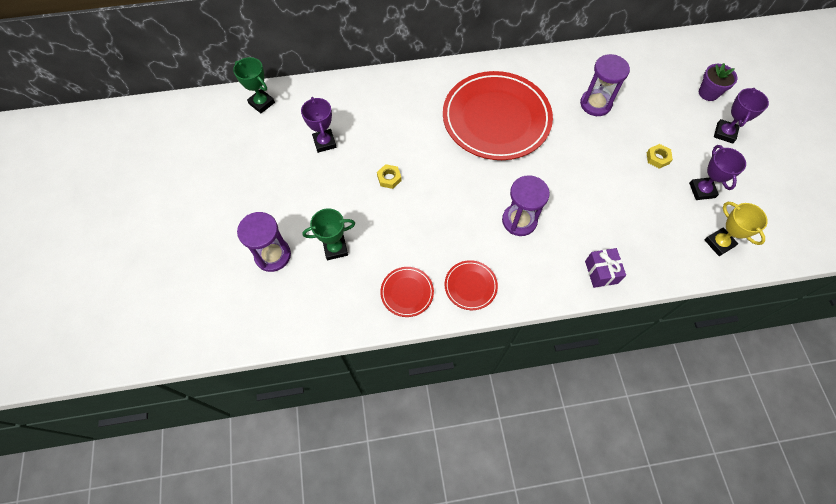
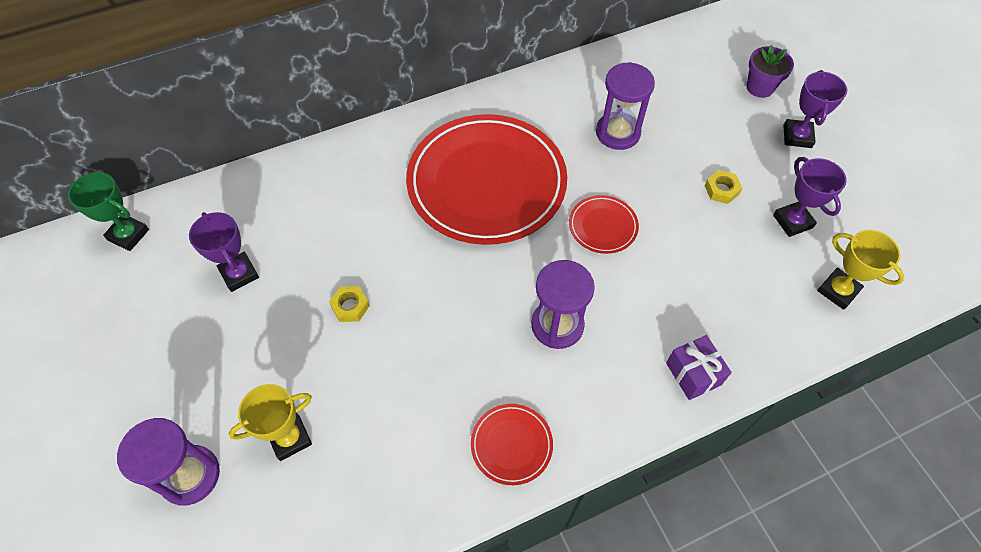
camera: 15 degrees left, 5 degrees down
(335, 248) = (290, 438): green trophy -> yellow trophy
(407, 292) = (417, 481): red plate -> red plate (603, 226)

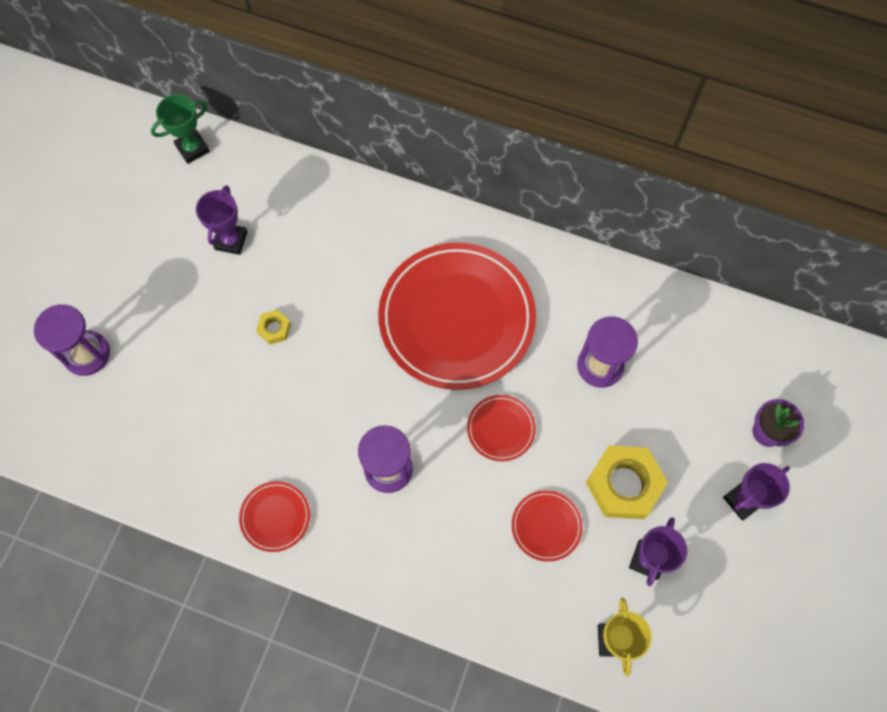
camera: 45 degrees right, 10 degrees up
(128, 235) = (192, 148): green trophy -> green trophy turned 75 degrees clockwise
(290, 438) = (158, 384): yellow trophy -> none
(693, 374) = (438, 590): purple gift -> none
(708, 260) = (546, 526): none -> red plate
(721, 190) = (624, 484): yellow nut -> yellow nut, size x2.13

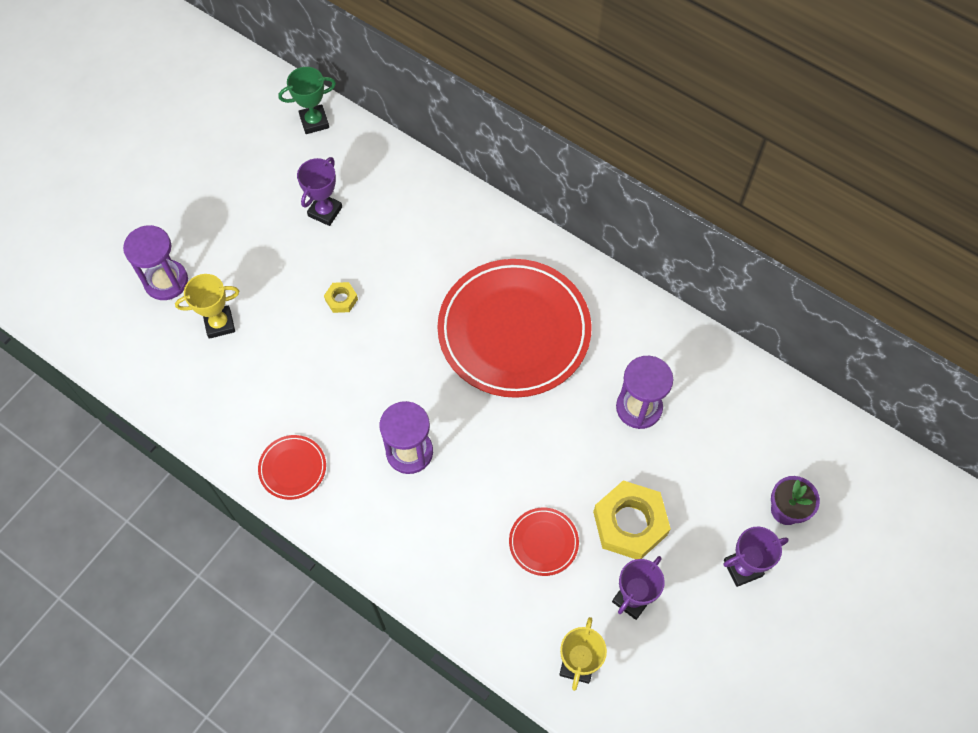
camera: 15 degrees right, 5 degrees down
(156, 385) = (219, 324): none -> yellow trophy
(501, 429) = (526, 442): red plate -> none

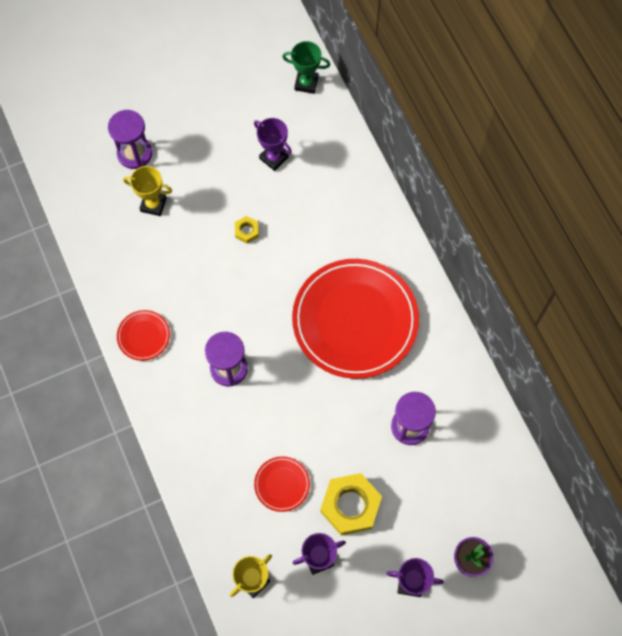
camera: 30 degrees right, 5 degrees up
(325, 211) = (273, 158): purple trophy -> purple trophy turned 75 degrees clockwise

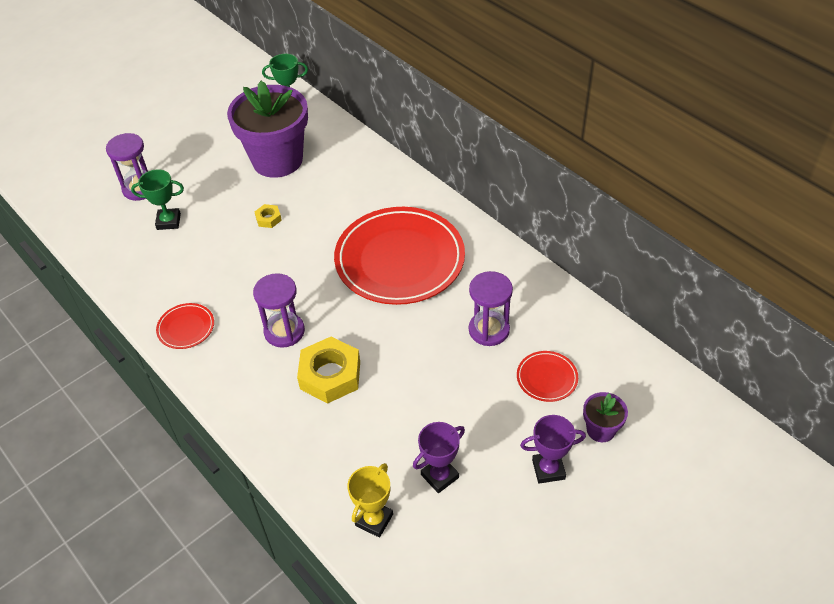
camera: 15 degrees left, 20 degrees down
(153, 204) = (168, 221): yellow trophy -> green trophy
(273, 158) = (277, 160): purple trophy -> purple flower pot
(282, 484) = (375, 417): red plate -> red plate (547, 378)
(350, 505) = (455, 416): yellow nut -> yellow nut (330, 375)

